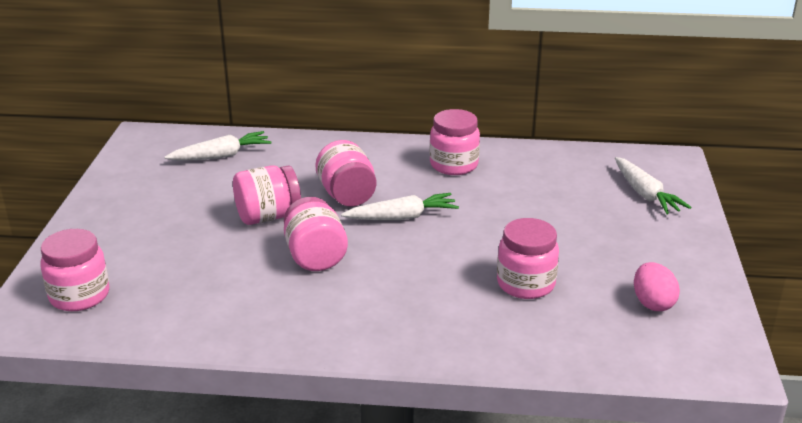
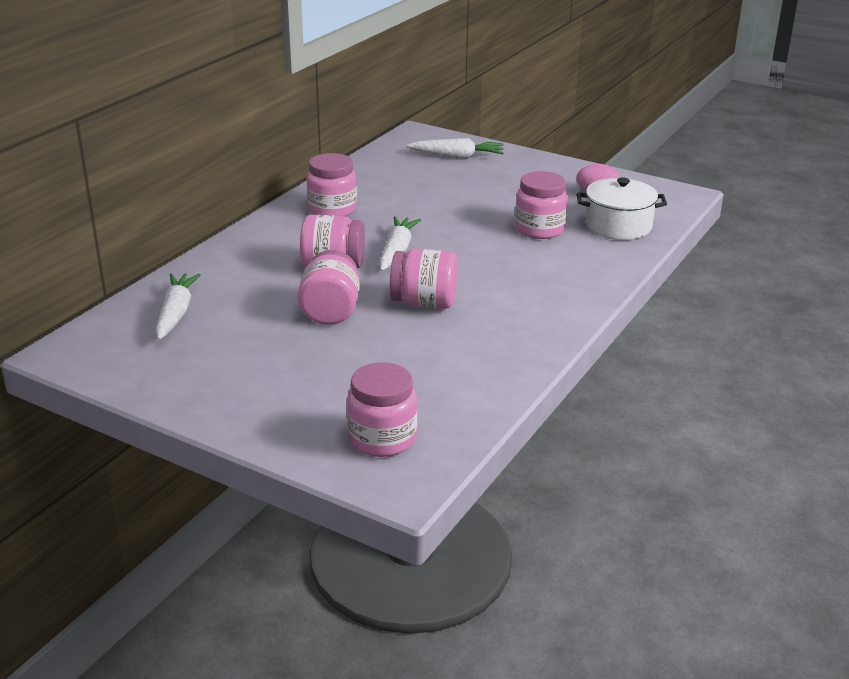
camera: 65 degrees left, 0 degrees up
(588, 334) = (618, 226): none -> white pot

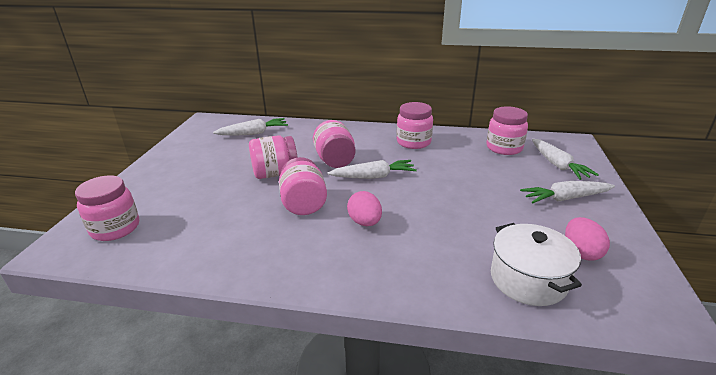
camera: 70 degrees right, 0 degrees up
(488, 275) = (365, 222): none -> pink egg
(518, 174) = (565, 198): none -> white carrot
(539, 229) = (470, 231): pink jar -> pink jar (504, 148)

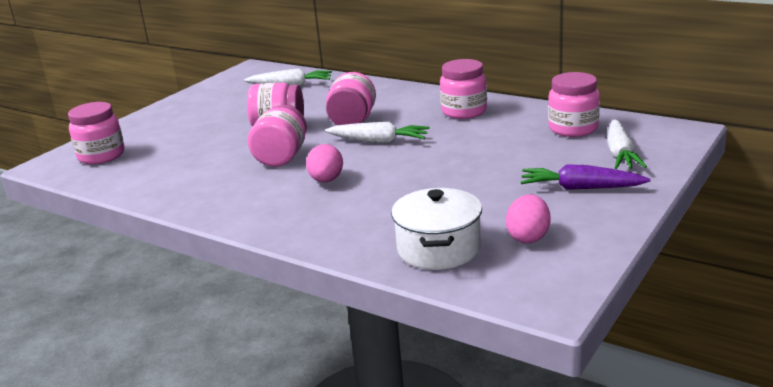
camera: 25 degrees right, 5 degrees down
(565, 198) = (580, 188): white carrot -> purple carrot

